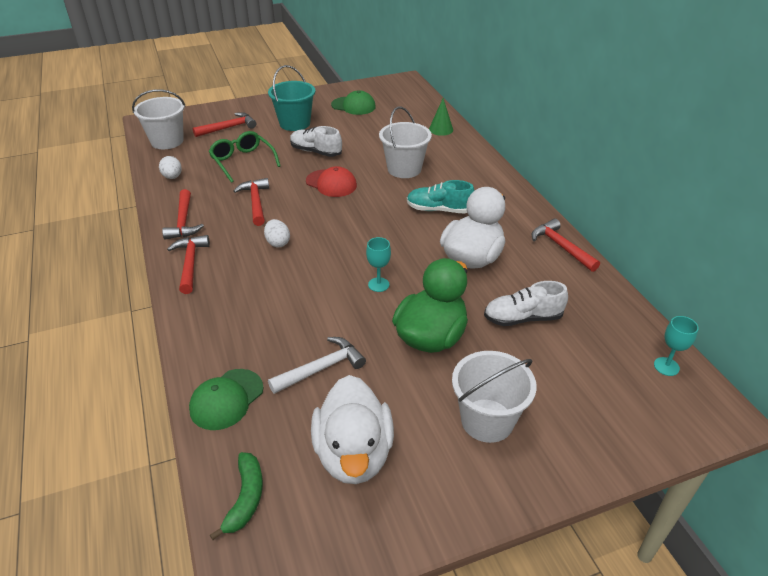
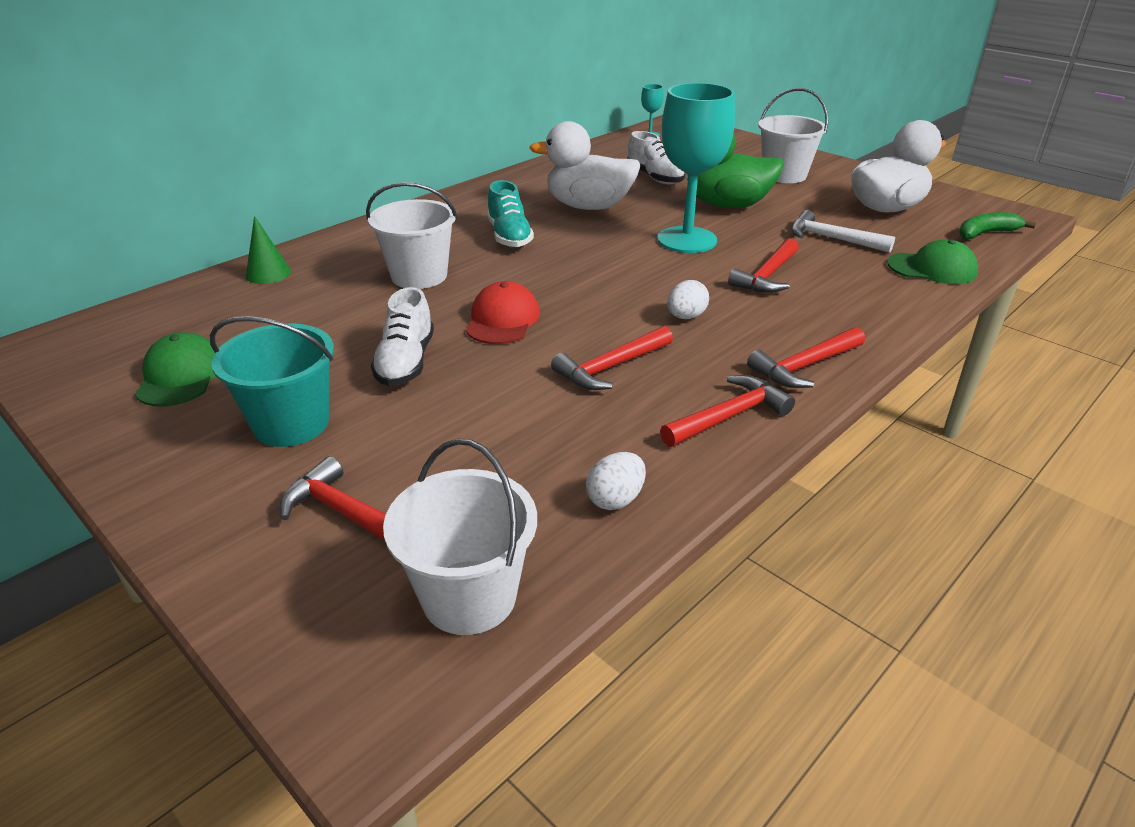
camera: 115 degrees left, 5 degrees down
(242, 161) = (492, 432): green glasses -> none
(378, 284) = (687, 240): turquoise goblet -> turquoise goblet, size x2.31
(561, 247) = (527, 175): red hammer -> red hammer (767, 276)

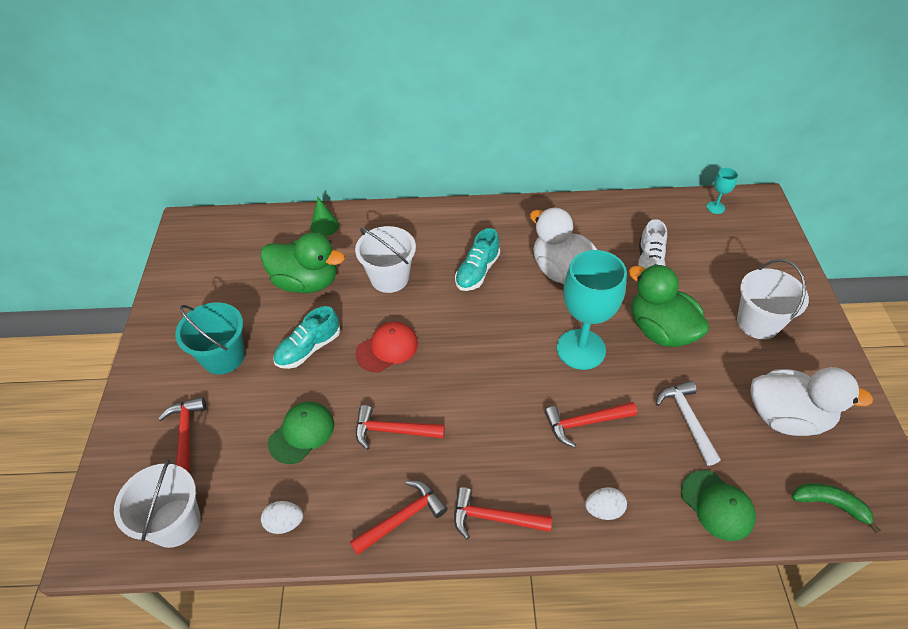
camera: 45 degrees right, 15 degrees up
(181, 376) = (217, 287): green cap -> green cap (302, 433)
(314, 319) = (306, 282): none -> green duck
(406, 362) = (308, 349): white shoe -> turquoise shoe
(685, 317) = (484, 421): white egg -> white egg (604, 510)
(729, 416) = (402, 518): red hammer -> red hammer turned 45 degrees counterclockwise

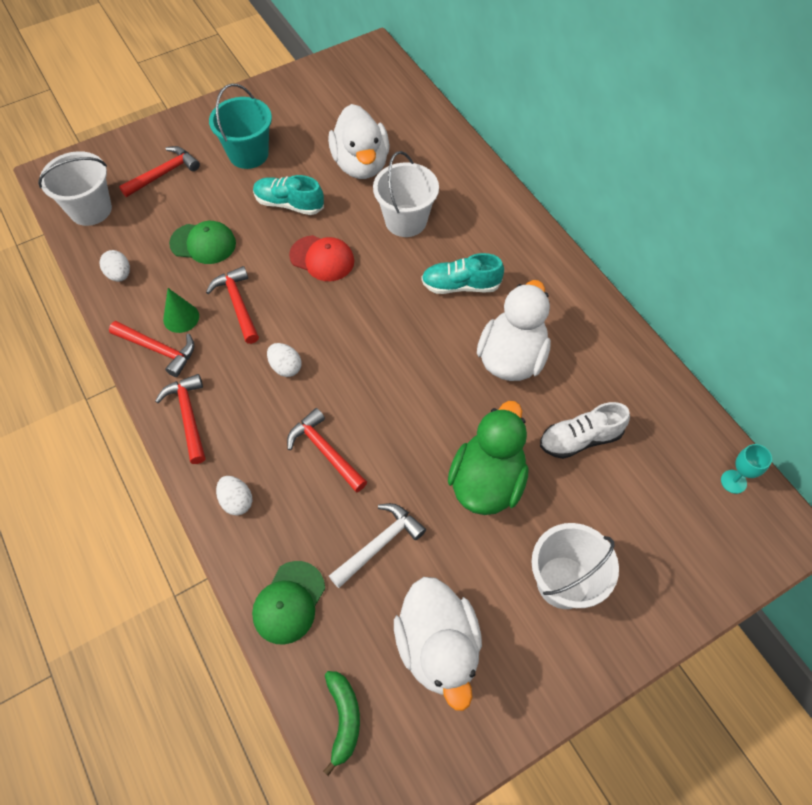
camera: 60 degrees right, 10 degrees up
(306, 282) = (361, 164): green duck -> white duck
(324, 226) = (437, 142): green cone -> green cone (181, 317)
(485, 419) = (285, 367): none -> white egg
(581, 349) = (414, 415): turquoise goblet -> none

